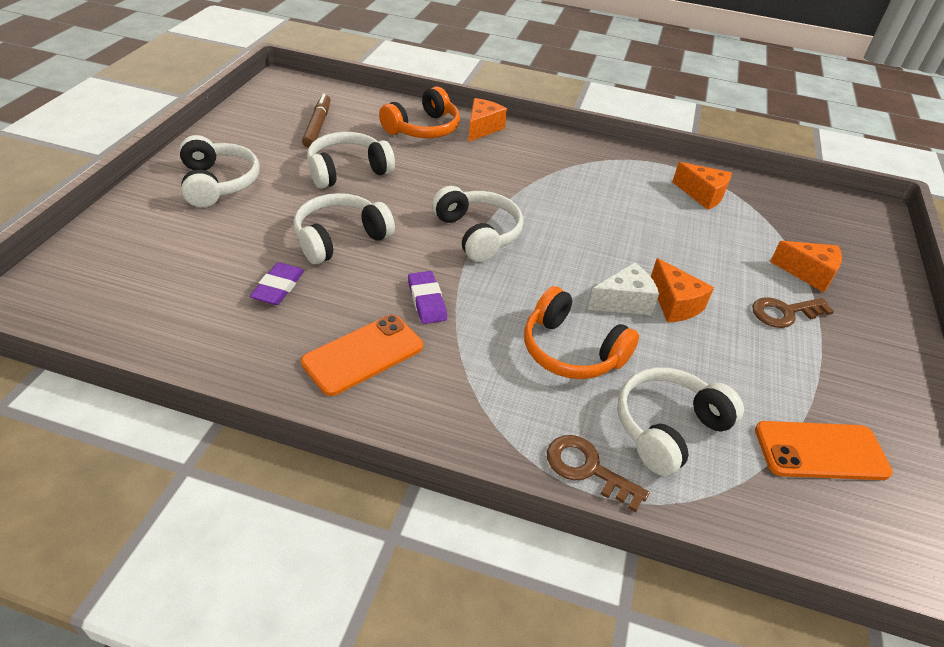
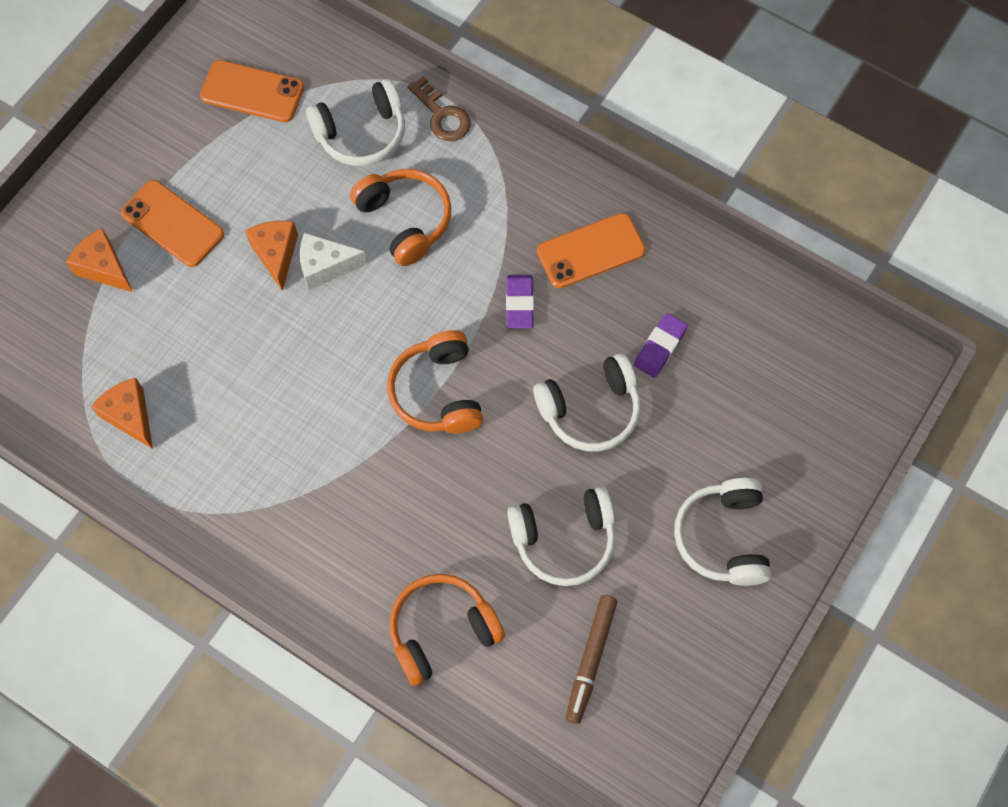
camera: 160 degrees left, 25 degrees up
(478, 234) = (438, 392): white headphones -> orange headphones
(482, 128) = (355, 619): orange cheese -> none
(784, 313) = (173, 223): brown key -> orange phone

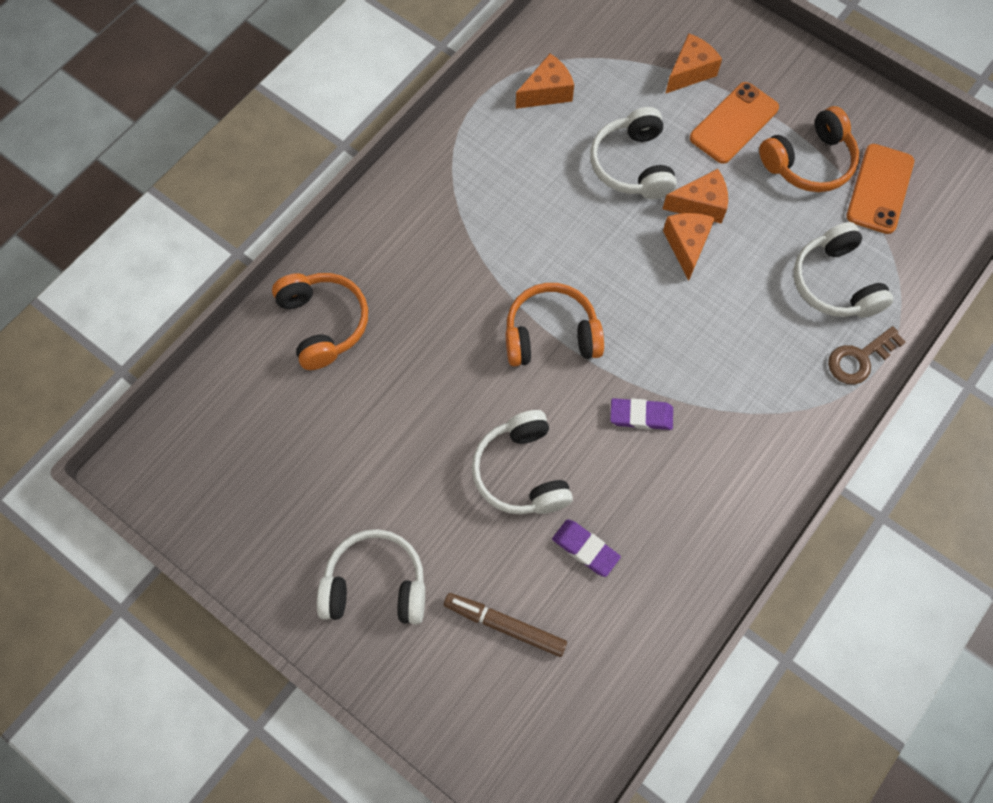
camera: 95 degrees right, 0 degrees up
(326, 266) = (687, 246): white cheese -> orange cheese
(405, 220) = (736, 317): orange headphones -> orange headphones (809, 162)
(564, 539) = (393, 434): white headphones -> white headphones (632, 165)
(590, 251) = (699, 491): orange phone -> none
(591, 659) = (276, 446): brown marker -> brown marker (505, 625)

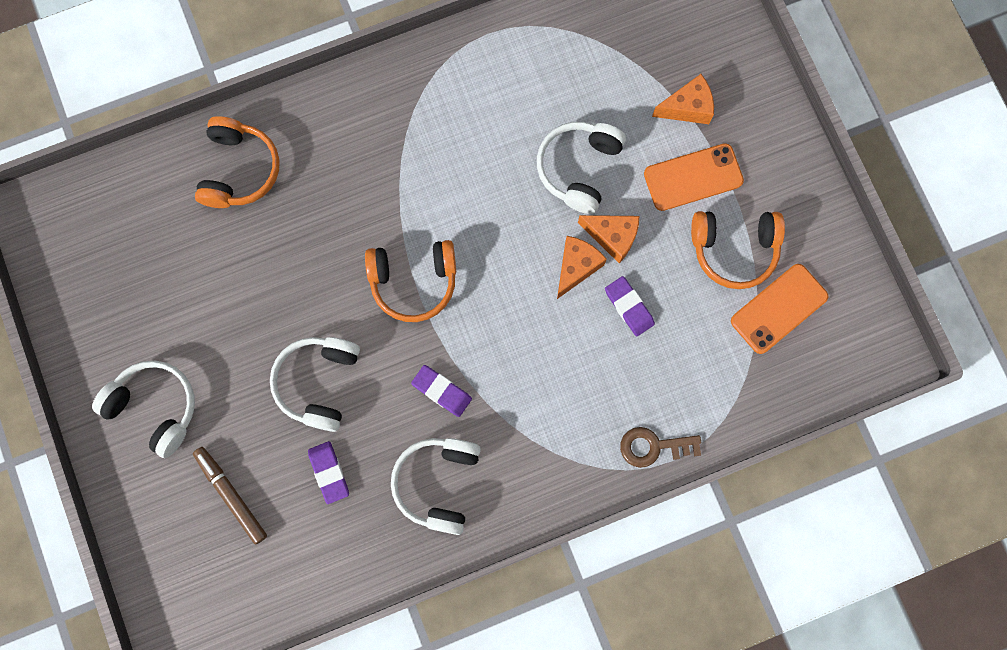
camera: 30 degrees right, 10 degrees up
(547, 92) = (549, 60): orange cheese -> none
(551, 335) = (413, 282): orange headphones -> orange headphones turned 150 degrees clockwise
(755, 254) = (629, 307): none -> purple eraser
(835, 283) = (679, 370): white headphones -> white headphones (438, 483)

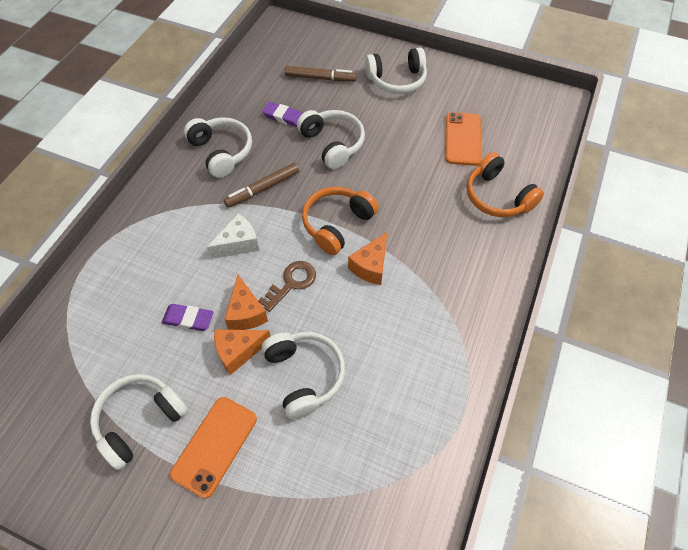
camera: 135 degrees right, 20 degrees down
(441, 391) = (263, 189): purple eraser -> brown marker
(521, 346) = (238, 244): none -> white cheese
(653, 447) = (106, 258): brown key -> brown key (292, 283)
(687, 107) = (265, 498): orange cheese -> orange cheese (371, 266)
(734, 249) = (140, 420): orange headphones -> white headphones
(778, 308) = (73, 408): orange phone -> orange phone (463, 139)

